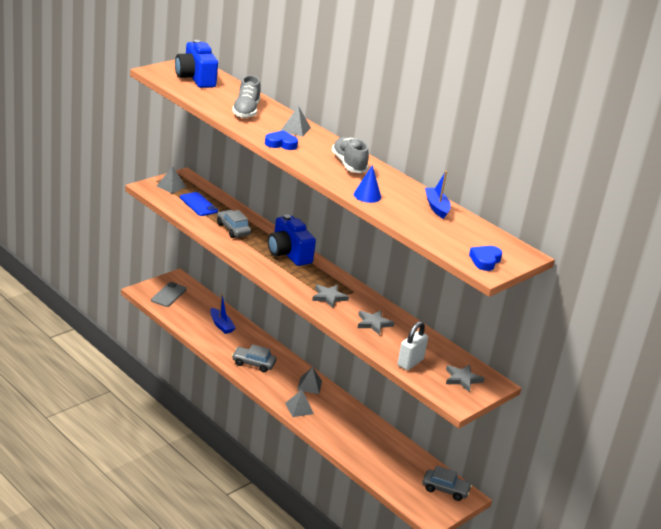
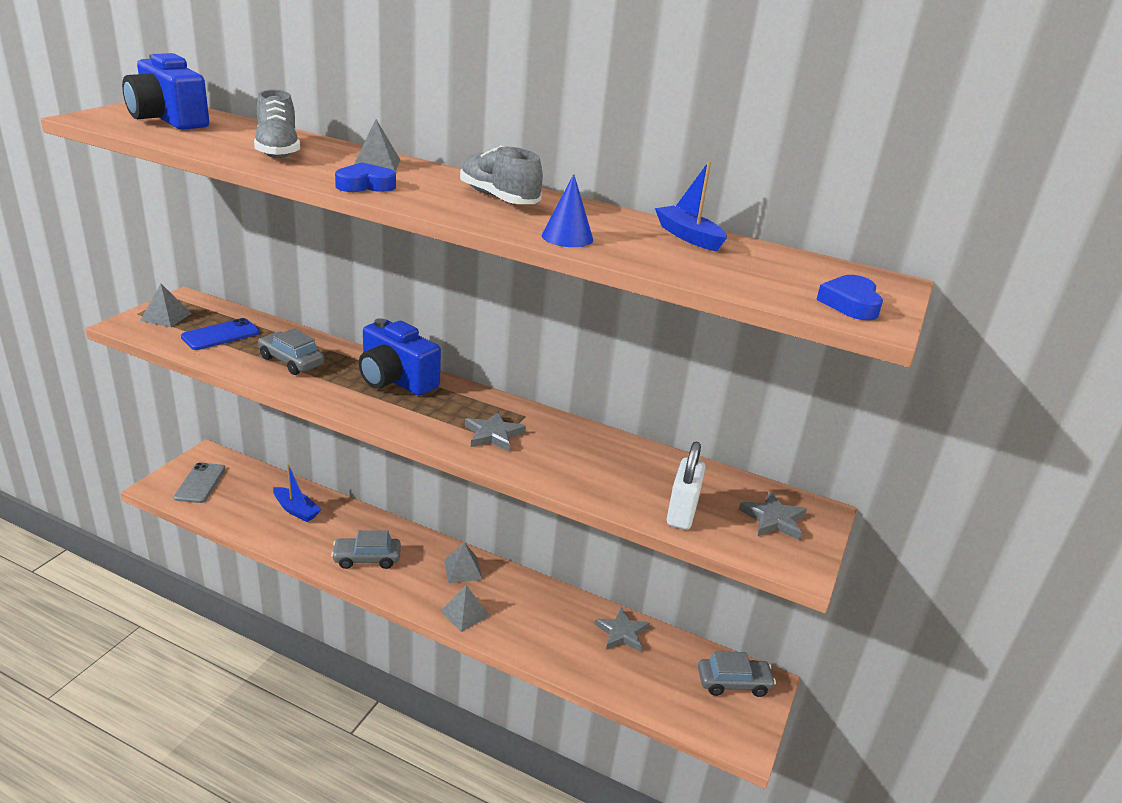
camera: 20 degrees left, 0 degrees up
(198, 204) = (220, 335): blue phone -> blue phone turned 75 degrees counterclockwise
(373, 323) = (585, 461): grey star -> grey star (622, 632)

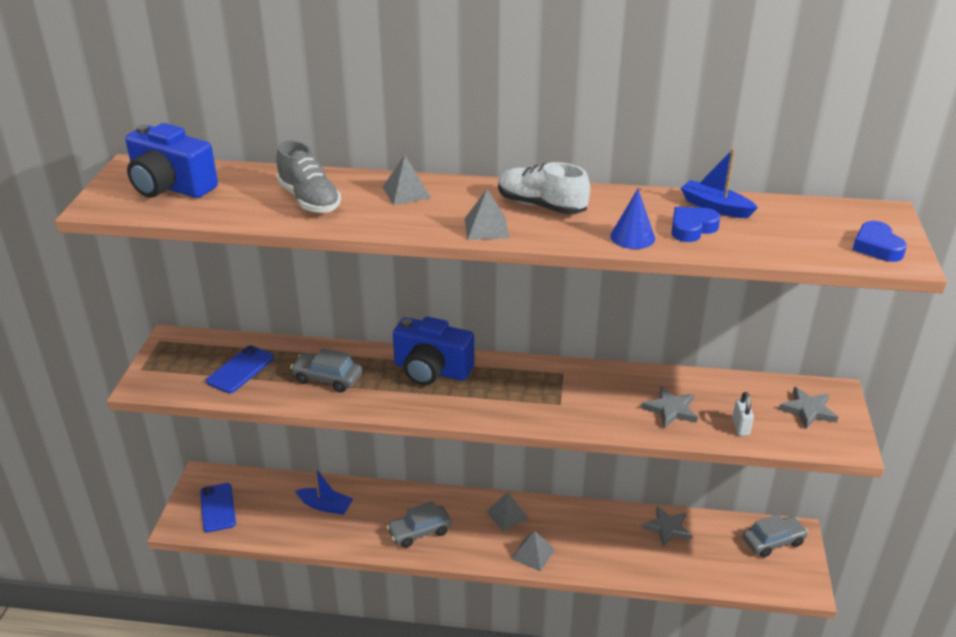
camera: 15 degrees left, 5 degrees up
(166, 317) = (172, 365): grey pyramid -> grey pyramid (486, 228)
(200, 483) = (218, 507): grey phone -> blue phone
(365, 185) = (425, 223): blue heart -> blue heart (692, 228)
(493, 434) = (551, 400): grey star -> grey star (670, 410)
(498, 198) = (541, 206): grey shoe -> white shoe
(681, 513) = (740, 427): white padlock -> white padlock, size x0.61

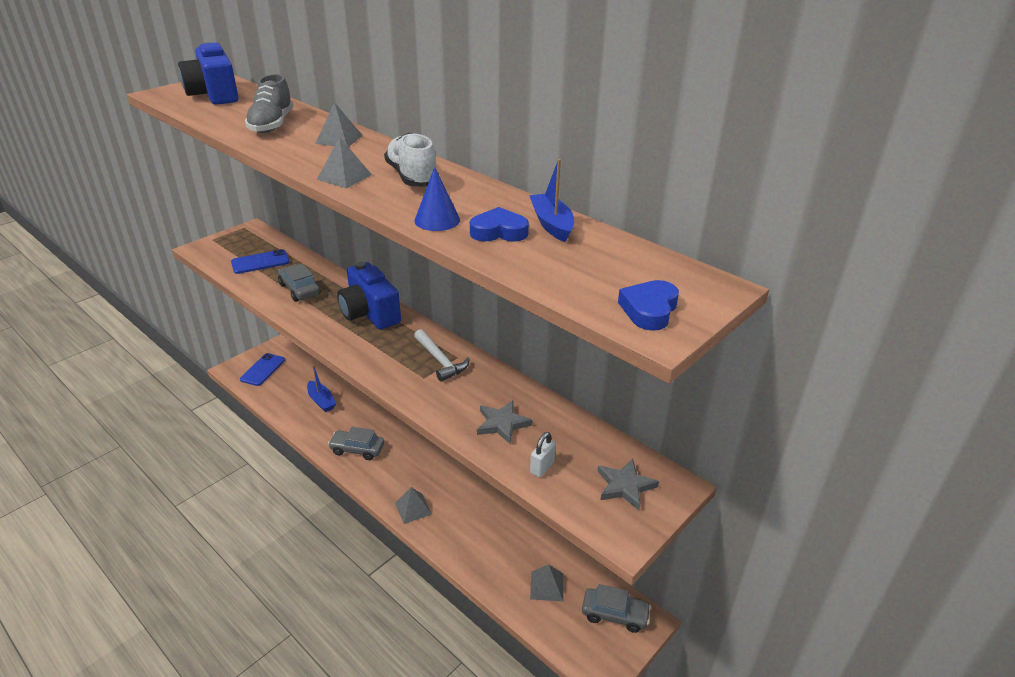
camera: 35 degrees right, 0 degrees up
(507, 515) = (427, 470): grey pyramid -> grey pyramid (547, 586)
(554, 383) = (440, 361): none -> white hammer
(667, 528) = (535, 549): grey star -> none

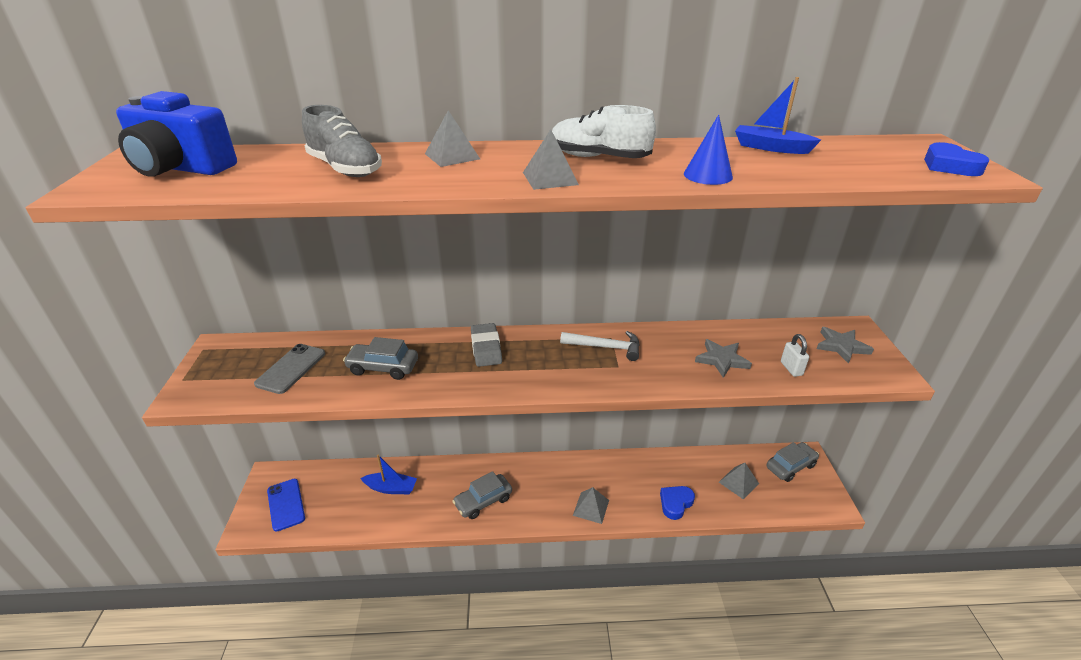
camera: 45 degrees left, 0 degrees up
(260, 262) = (291, 368): blue phone -> grey phone
(370, 313) = (486, 348): blue camera -> grey eraser
(499, 232) = (761, 164): blue heart -> blue heart (675, 503)

